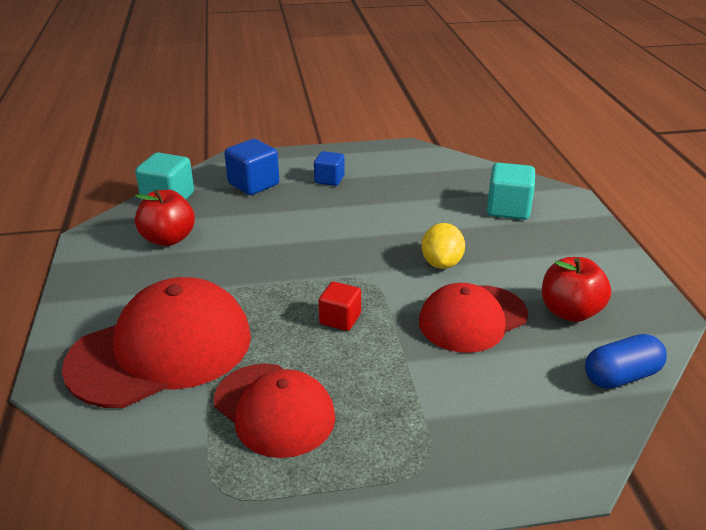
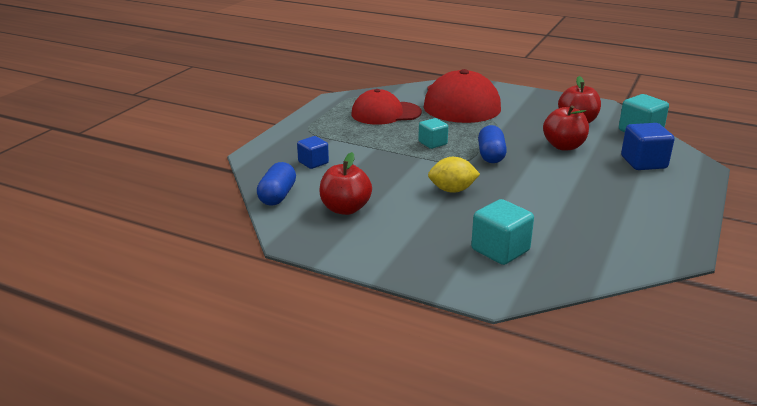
camera: 125 degrees right, 5 degrees down
(254, 231) = (564, 146): none -> red apple
(329, 179) = (629, 192): blue cube -> blue cube (313, 162)
(329, 267) = (491, 155): none -> blue capsule
(340, 319) = (432, 143): red cube -> turquoise cube
(441, 263) = (452, 190): yellow lemon -> yellow lemon turned 45 degrees counterclockwise
(472, 318) = (383, 177): red cap -> none

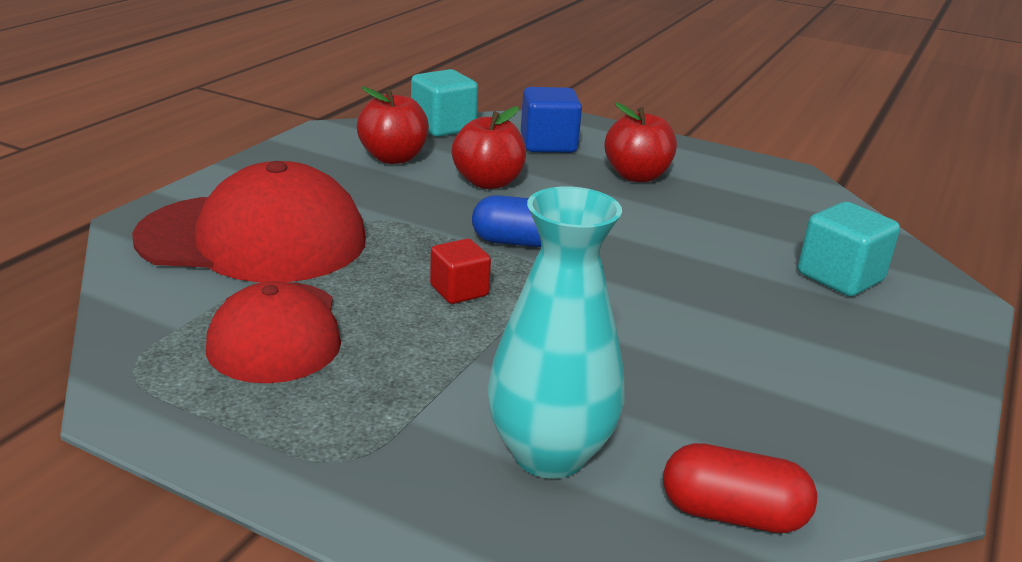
camera: 90 degrees left, 0 degrees up
(277, 196) = (732, 514): blue capsule -> red capsule
(313, 162) = (549, 454): blue cube -> turquoise vase
(345, 209) = (763, 414): red apple -> red apple (637, 176)
(432, 143) = (459, 291): turquoise cube -> red cube
(452, 190) = (659, 293): yellow lemon -> none

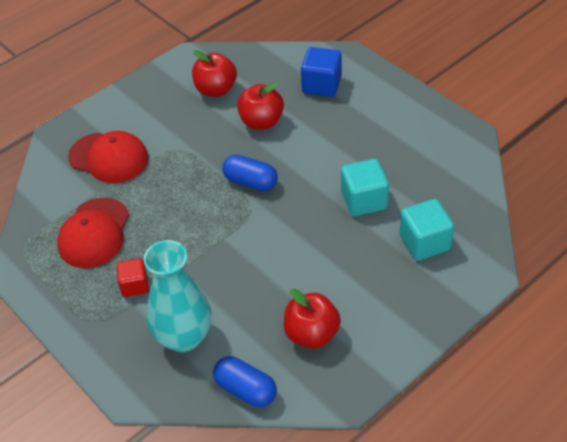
camera: 25 degrees right, 20 degrees up
(253, 239) = (109, 158): red cap -> red cap, size x0.66
(443, 127) = (262, 58): turquoise cube -> turquoise cube (364, 200)
(459, 291) = (197, 217): red cube -> red cube (135, 285)
(637, 176) = (360, 126): red apple -> red apple (311, 334)
(732, 514) = (246, 390): red capsule -> blue capsule

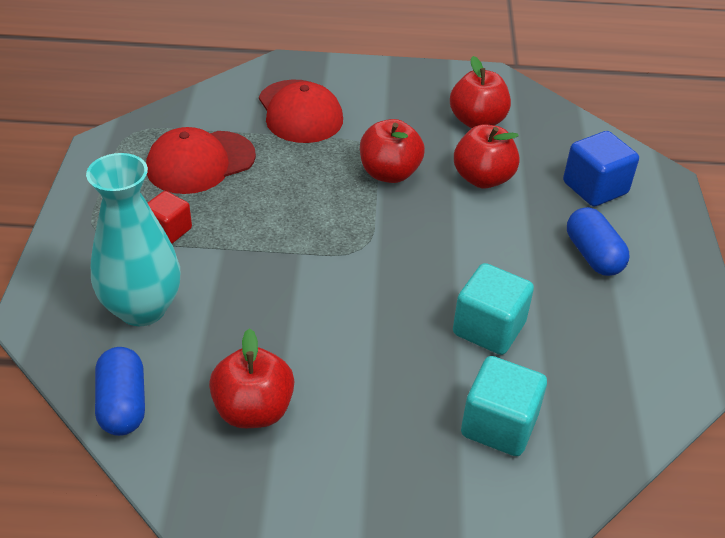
camera: 40 degrees right, 5 degrees down
(210, 156) = (389, 173): none -> red apple
(250, 182) = (396, 223): blue capsule -> blue capsule (593, 255)

